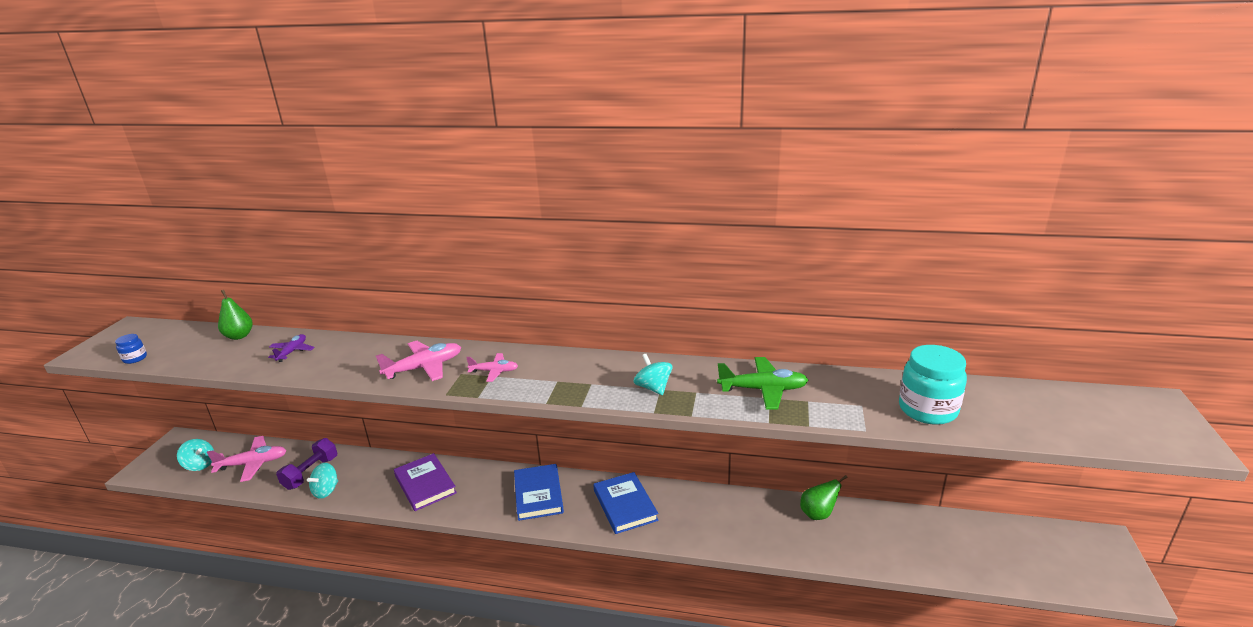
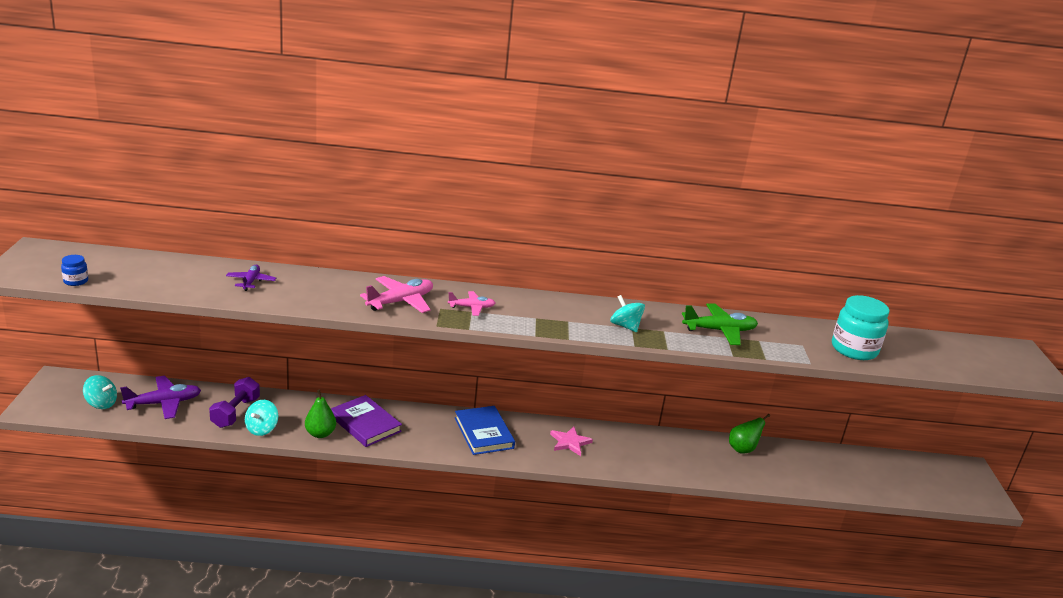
camera: 15 degrees left, 0 degrees up
(239, 336) = (179, 264): green pear -> green pear (320, 434)
(253, 464) = (163, 403): pink plane -> purple plane
(625, 505) = (570, 442): blue book -> pink star

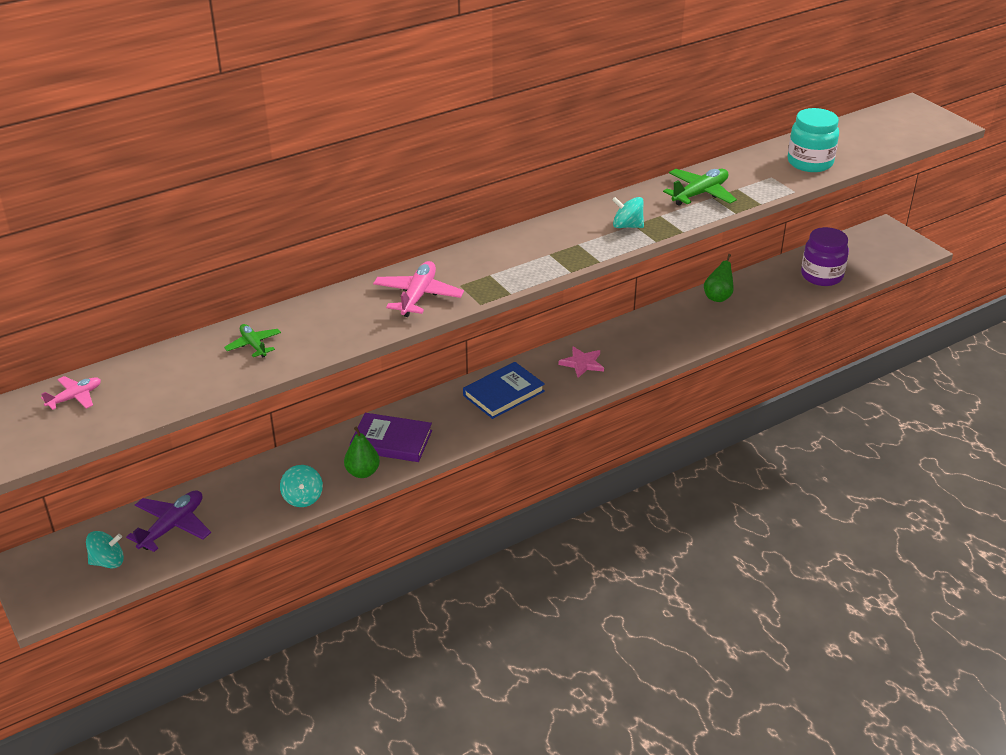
camera: 30 degrees left, 10 degrees up
(76, 281) = (79, 434): blue jar -> none
(235, 413) = (257, 496): purple dumbbell -> none
(251, 281) = (254, 345): purple plane -> green plane
(472, 307) = (485, 271): pink plane -> pink plane (75, 397)
(484, 433) = (503, 393): blue book -> blue book turned 75 degrees counterclockwise
(861, 477) = (821, 276): none -> purple jar

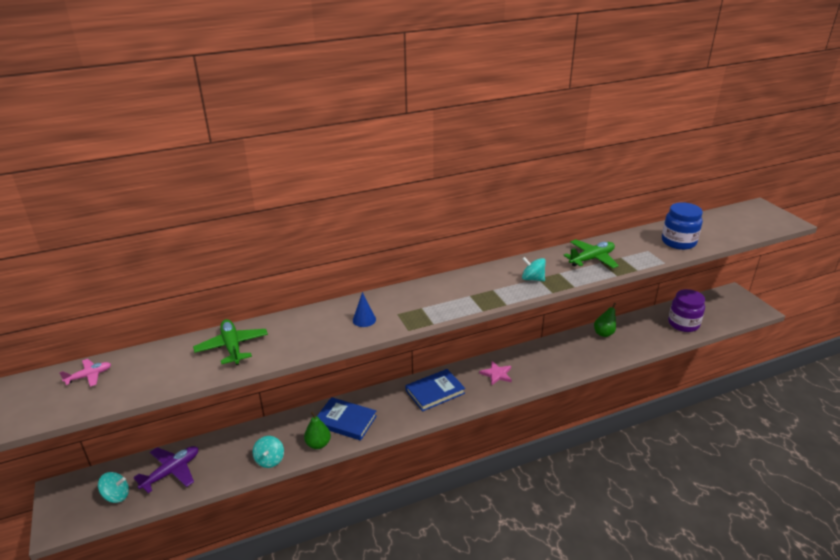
camera: 10 degrees right, 5 degrees down
(254, 345) = (232, 347): green plane -> green plane, size x1.66
(391, 441) = (345, 421): purple book -> blue book
(418, 296) = (364, 320): pink plane -> blue cone
(810, 162) = (678, 242): turquoise jar -> blue jar

